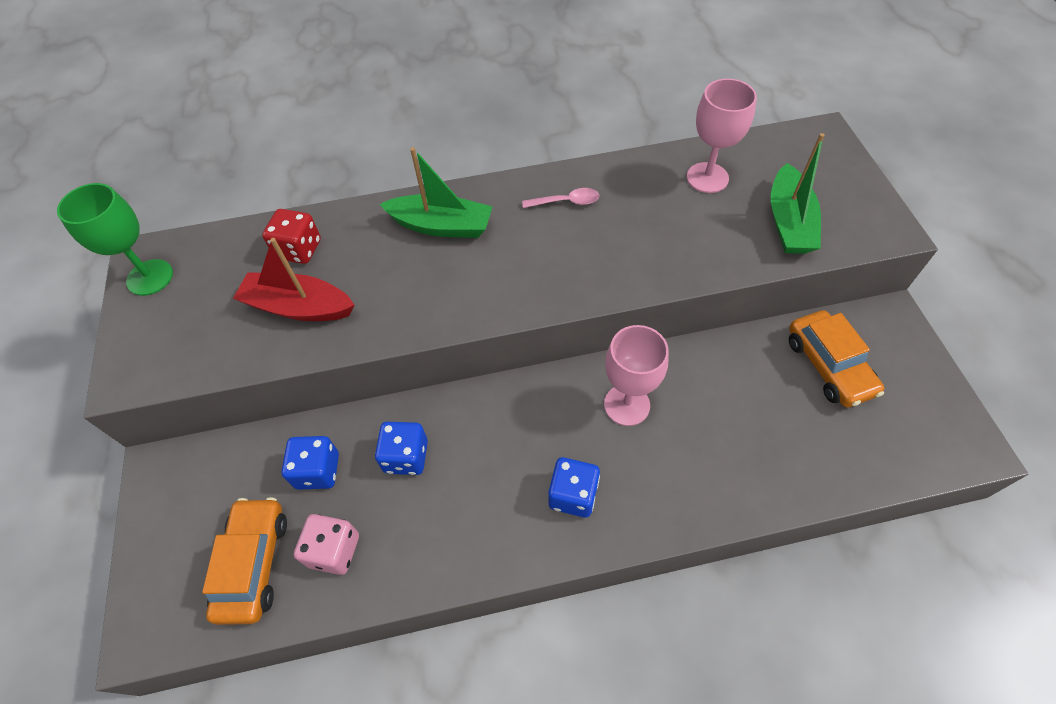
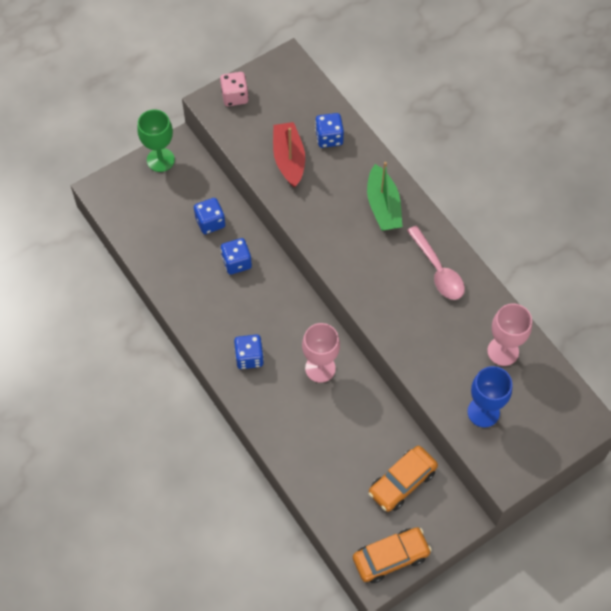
camera: 65 degrees right, 5 degrees up
(150, 277) = (275, 74): green goblet -> green goblet (160, 160)
(253, 563) = (150, 218): orange car -> orange car (390, 557)
(299, 249) = (329, 137): red dice -> blue dice
(334, 550) = (171, 252): pink dice -> pink dice (235, 96)
(566, 202) = (438, 270): pink spoon -> pink spoon, size x1.68
(788, 222) = (483, 412): green boat -> blue goblet

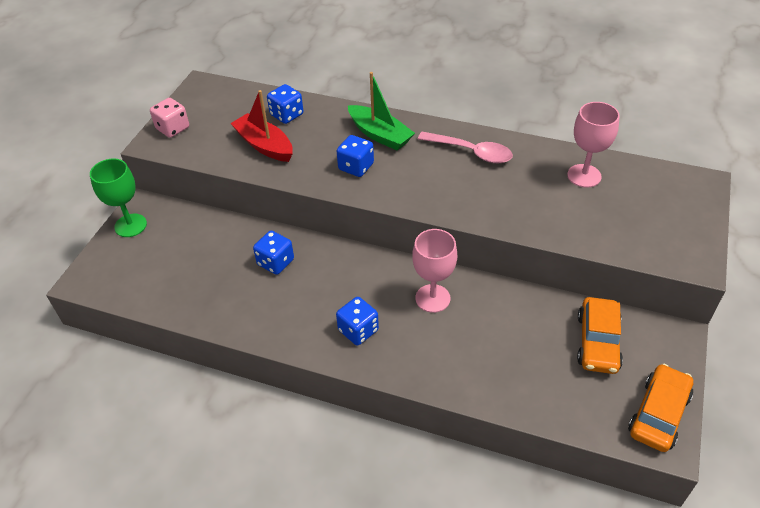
camera: 35 degrees left, 15 degrees down
(210, 222) = (222, 246): blue dice -> blue dice (356, 167)
(483, 412) = (620, 226): blue goblet -> none

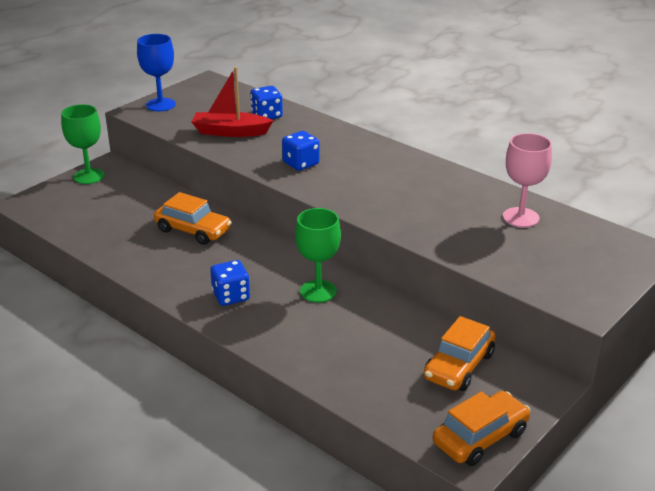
camera: 20 degrees right, 15 degrees down
(173, 128) = (160, 105): pink dice -> blue goblet
(264, 145) = (230, 132): red boat -> red boat turned 60 degrees counterclockwise
(275, 262) = (193, 230): blue dice -> orange car
(380, 135) = (341, 146): green boat -> none
(432, 298) = (318, 291): pink goblet -> green goblet
(471, 152) = (419, 176): pink spoon -> none

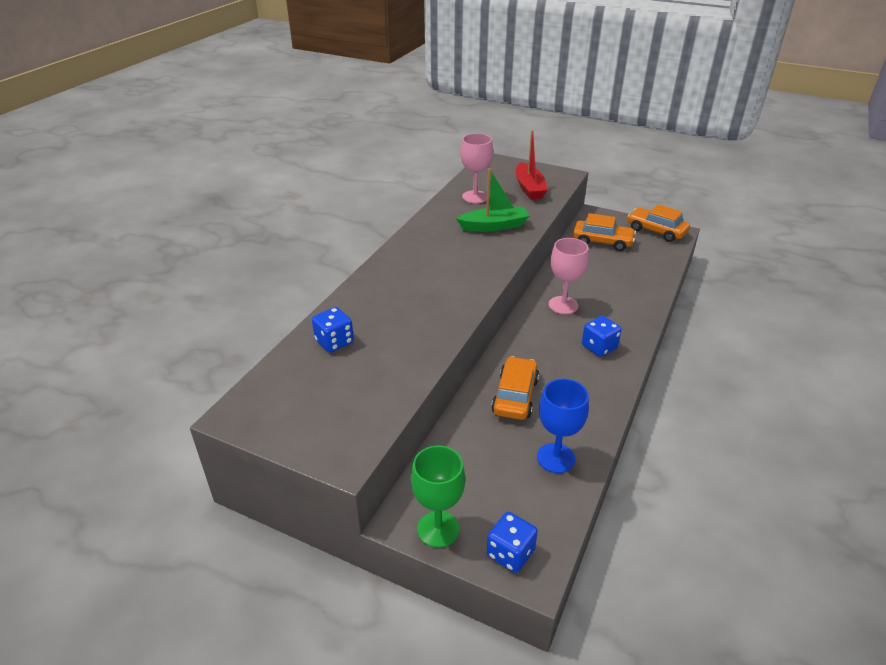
camera: 105 degrees left, 5 degrees up
(160, 105) = (321, 440): blue goblet -> blue goblet (556, 458)
(230, 132) = (384, 359): red boat -> red boat (529, 188)
(301, 163) = (437, 300): blue dice -> blue dice (510, 553)
(318, 291) = (563, 305): green goblet -> pink goblet
(437, 217) = (494, 226): none -> green boat

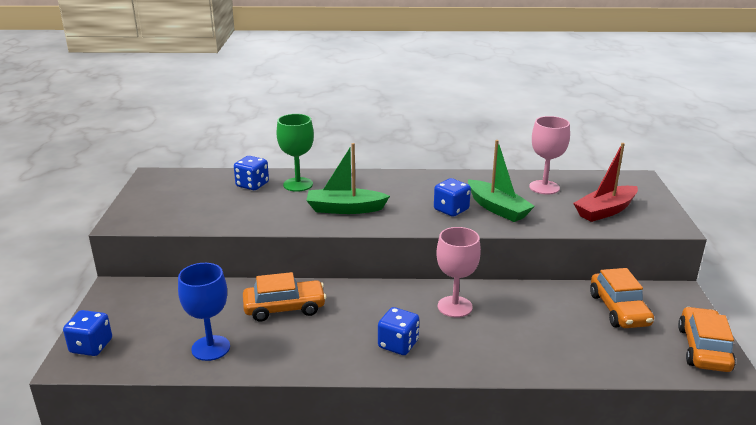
camera: 65 degrees right, 10 degrees down
(437, 297) = (345, 209): none -> green boat
(438, 529) = (109, 306): green goblet -> green goblet (298, 184)
(480, 246) = (451, 210): none -> blue dice

